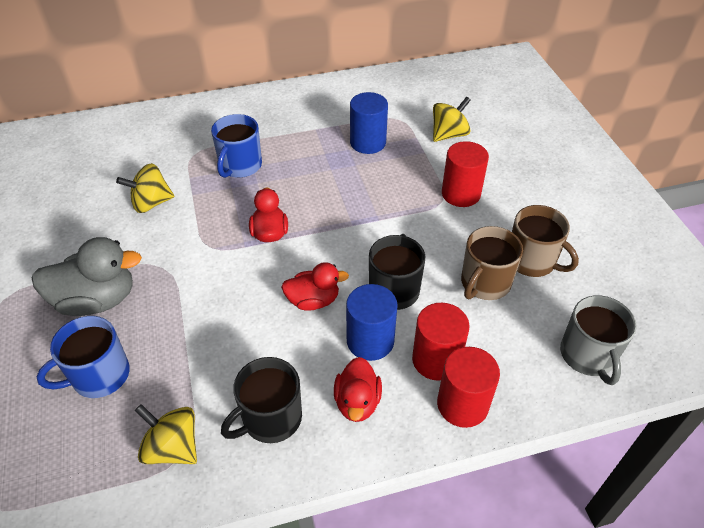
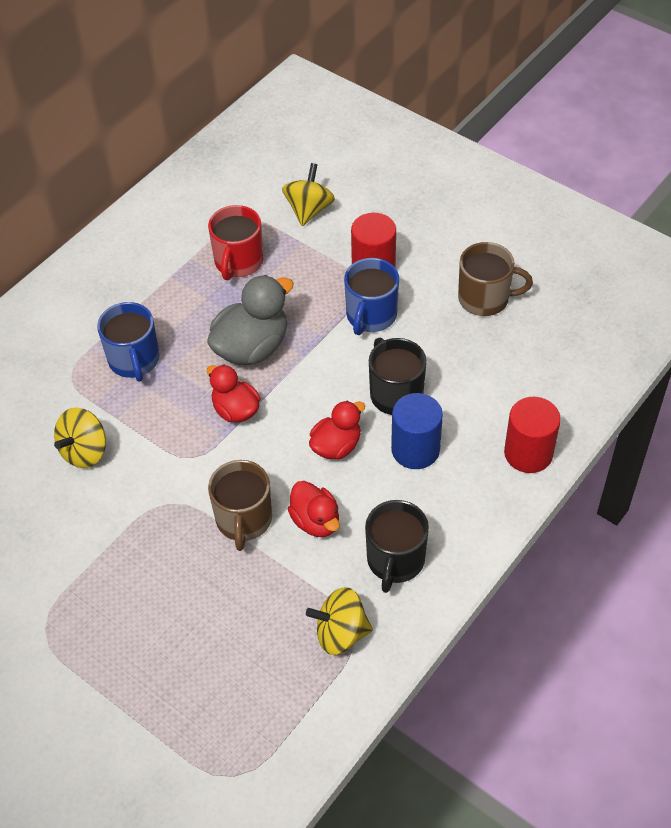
camera: 35 degrees left, 5 degrees up
(97, 300) = (139, 570): grey duck -> grey duck (252, 347)
(99, 376) = (217, 626): blue mug -> blue mug (371, 316)
(357, 402) = (449, 503): red duck -> red duck (316, 521)
(368, 142) = (238, 262): blue cylinder -> red mug
(436, 360) = (480, 431): red cylinder -> none
(484, 283) = (463, 342): brown mug -> brown mug (244, 520)
(588, 356) = (587, 355): grey mug -> none

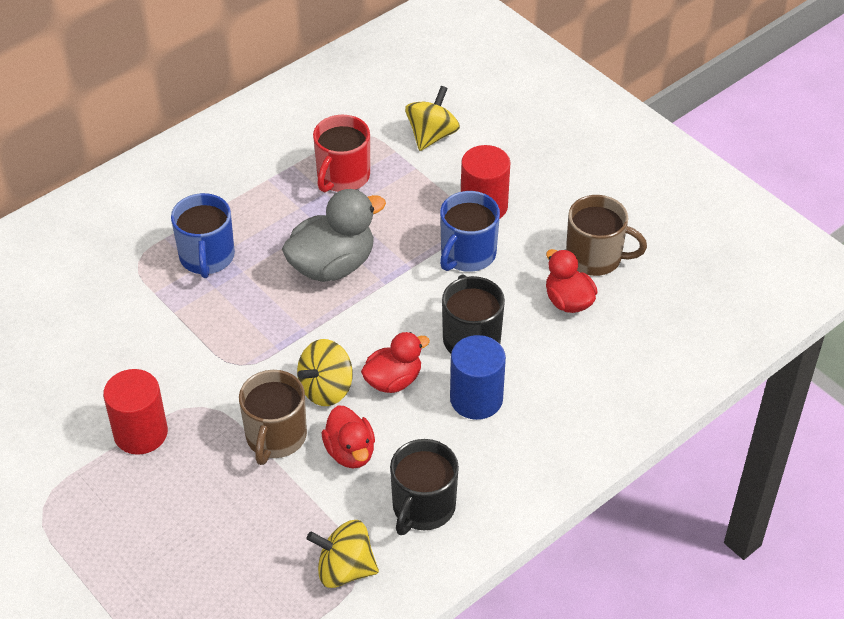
camera: 10 degrees right, 5 degrees down
(85, 451) = (131, 339): yellow spinning top -> yellow spinning top (326, 389)
(235, 410) = (298, 325): red duck -> red duck (568, 301)
(528, 453) = (597, 424): red cylinder -> red cylinder (140, 433)

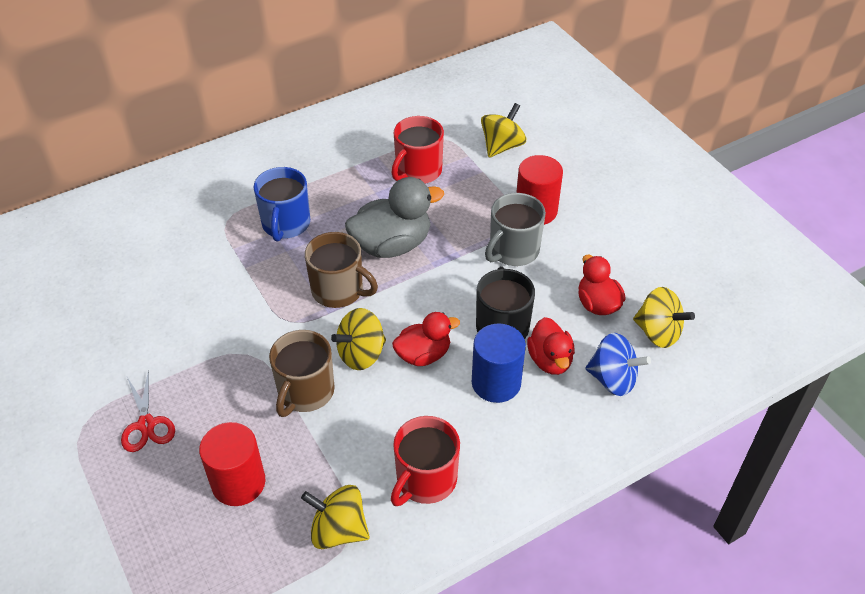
camera: 10 degrees right, 0 degrees up
(112, 495) = (146, 424): none -> red scissors
(140, 433) = (187, 371): red cylinder -> red cylinder (238, 483)
(350, 452) = (369, 416): red duck -> red duck (550, 360)
(423, 507) = (425, 480): black mug -> red mug
(467, 254) = (513, 251): blue mug -> grey mug
(595, 257) = (629, 268): brown mug -> brown mug (339, 290)
(597, 378) = (613, 379): none -> blue spinning top
(636, 323) = (658, 332): none -> yellow spinning top

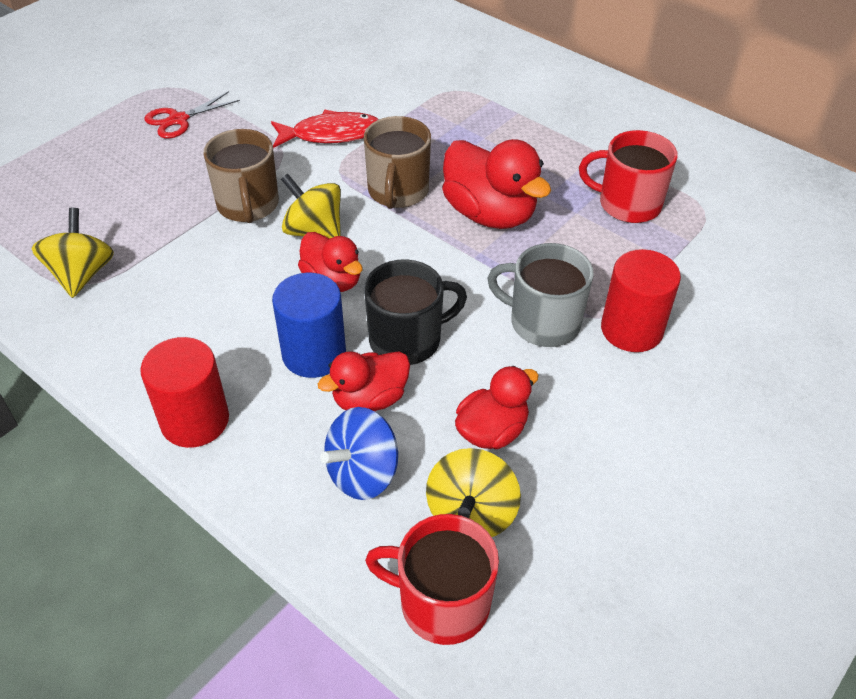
camera: 70 degrees right, 0 degrees up
(238, 483) = (125, 193): red cylinder -> red cylinder (195, 420)
(239, 315) = (331, 134): none -> red fish
(285, 224) = (474, 129): blue mug -> none
(305, 392) = (248, 205): brown mug -> brown mug turned 105 degrees counterclockwise
(392, 245) = (489, 214): grey duck -> red duck
(425, 480) = (157, 324): red mug -> red mug (441, 602)
(502, 146) = (733, 269): yellow spinning top -> none
(613, 379) = (363, 473): blue spinning top -> blue spinning top turned 45 degrees clockwise

